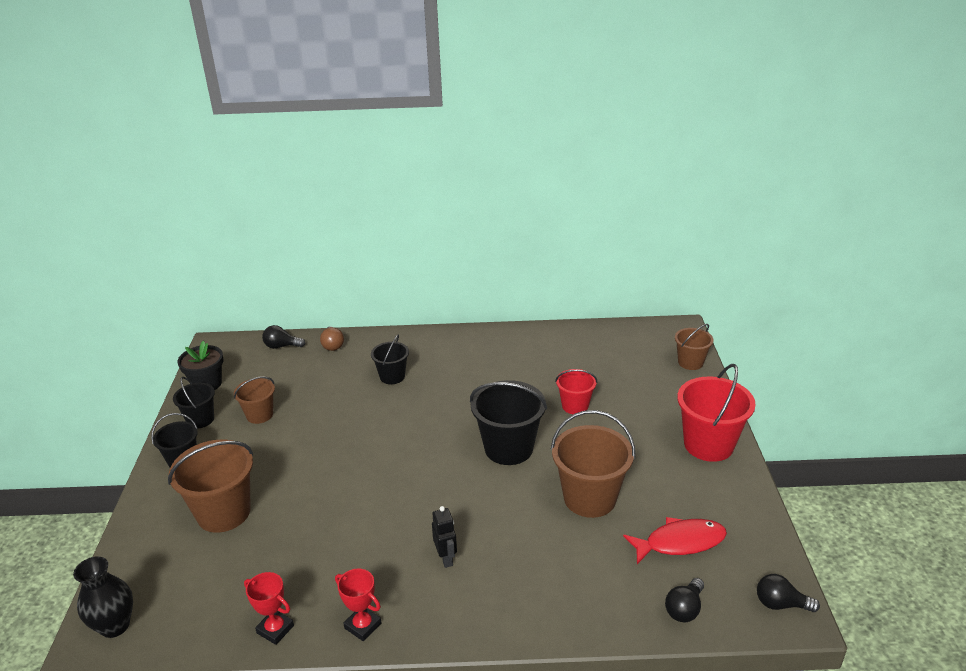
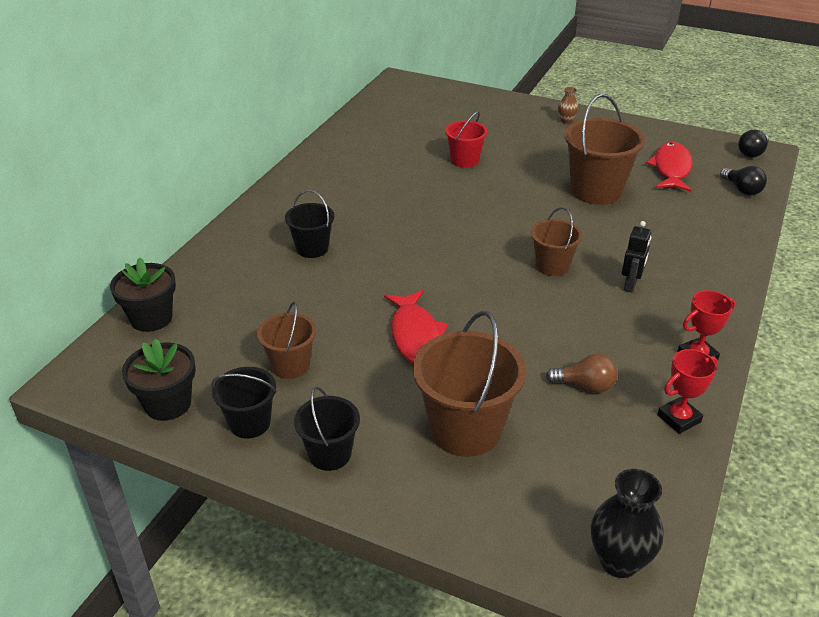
camera: 65 degrees left, 5 degrees up
(282, 346) = (151, 318): black light bulb -> black flower pot
(315, 457) = (415, 336): none -> red fish
(332, 345) = (198, 276): brown light bulb -> brown light bulb (585, 385)
(446, 558) = (630, 285): black robot -> black robot turned 105 degrees clockwise
(508, 448) = (498, 210): black bucket -> none
(690, 362) = (453, 92): brown bucket -> brown bucket (552, 266)
(708, 445) = (566, 121): red bucket -> brown vase

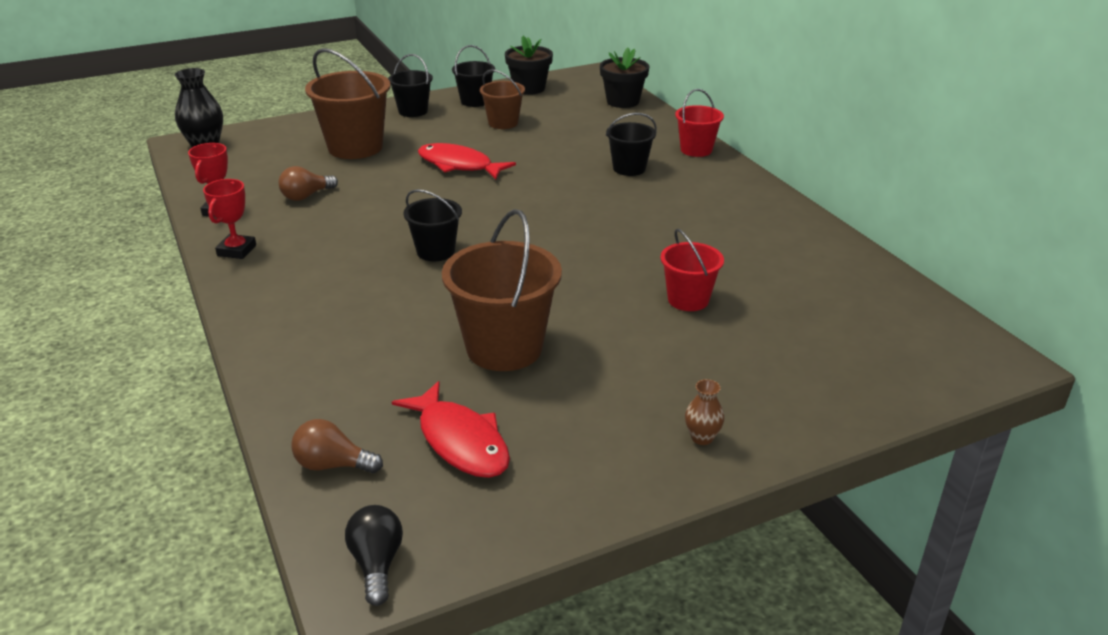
camera: 130 degrees right, 5 degrees down
(237, 233) = (696, 150): none -> red bucket
(552, 266) = (435, 251): brown bucket -> black bucket
(630, 285) = (348, 272): black robot -> none
(742, 189) = (333, 465): black light bulb -> brown light bulb

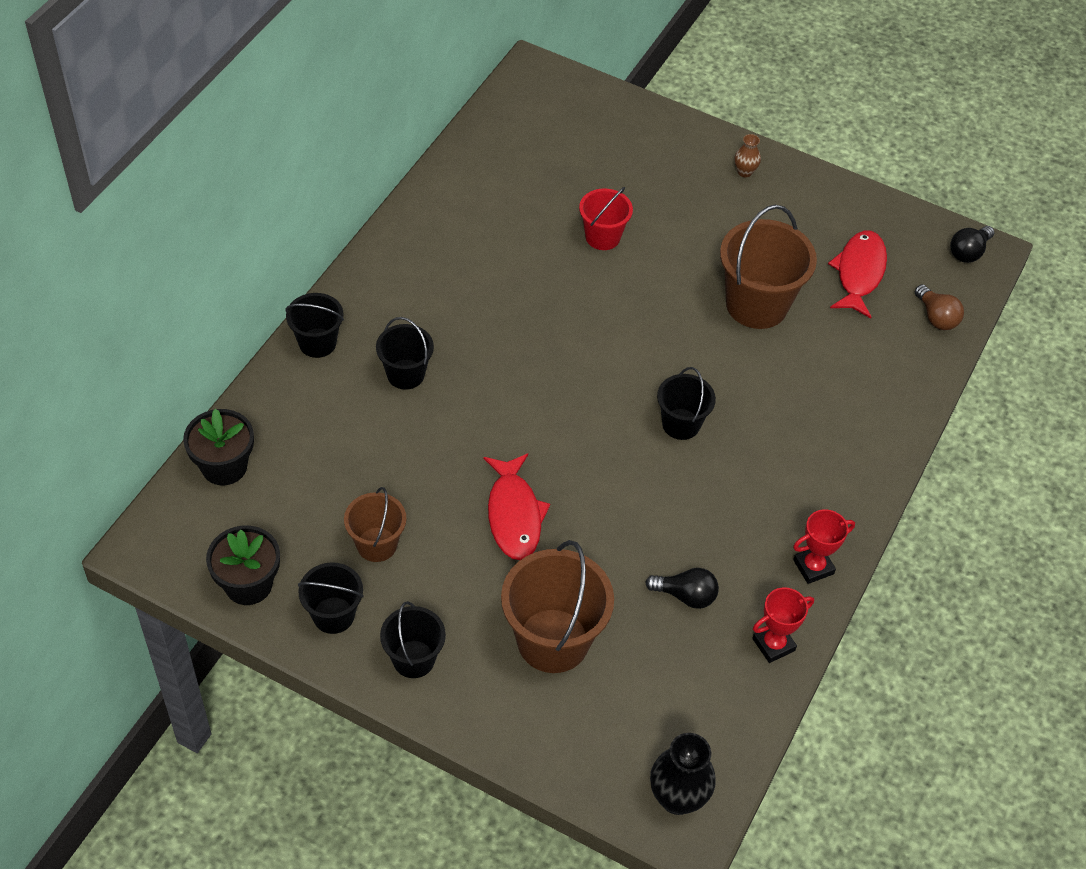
camera: 130 degrees left, 20 degrees up
(306, 196) = (685, 595): brown light bulb -> black light bulb
(696, 150) = (317, 343): red bucket -> black bucket

